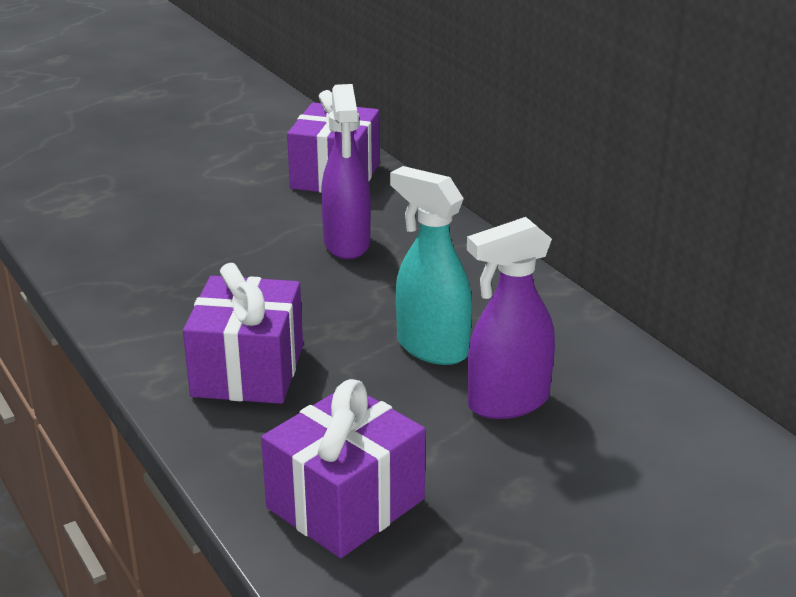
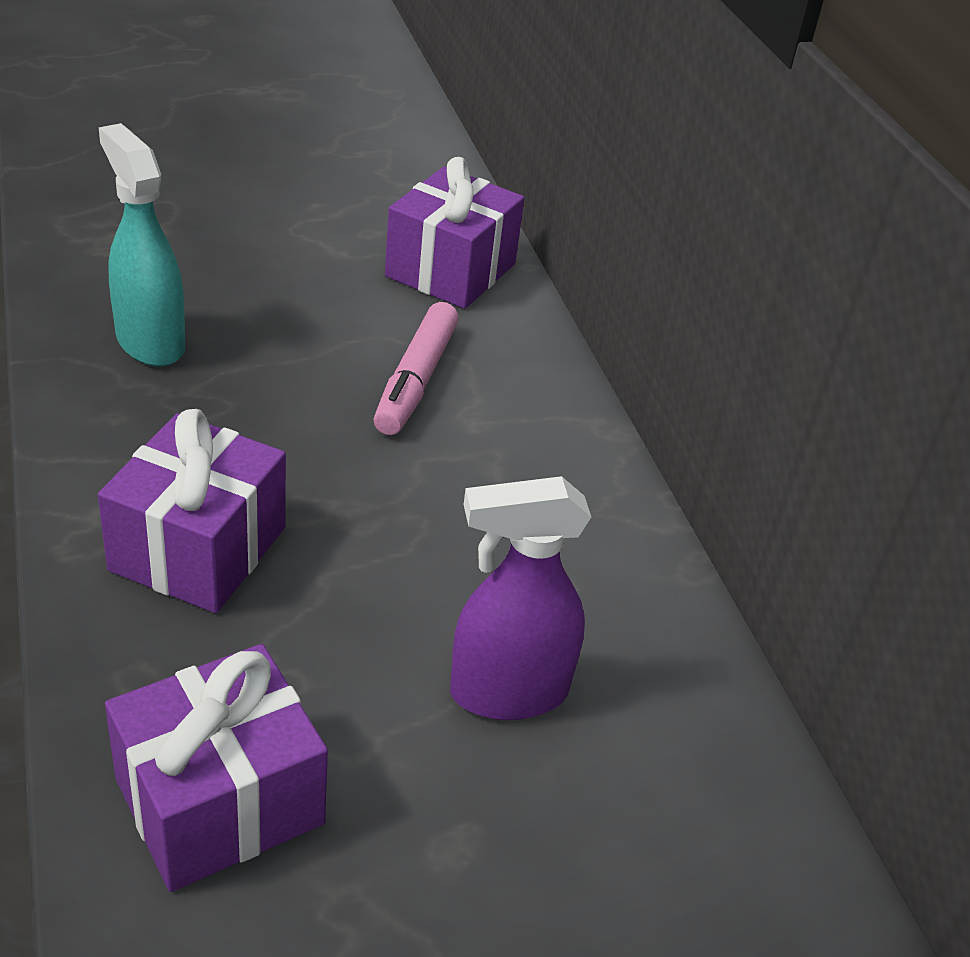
camera: 10 degrees right, 10 degrees up
(347, 244) = (415, 380): purple spray bottle -> pink marker
(431, 348) = (448, 574): turquoise spray bottle -> turquoise spray bottle (150, 342)

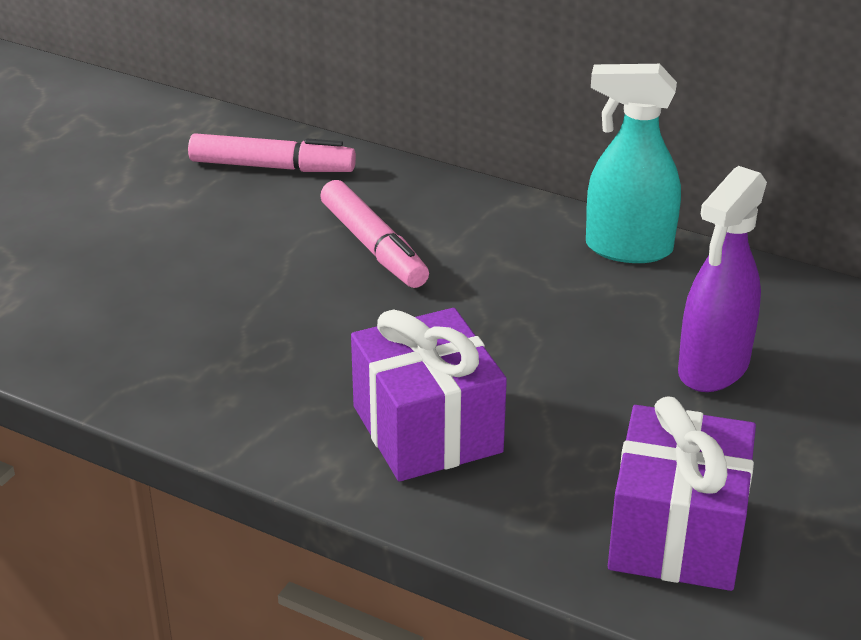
camera: 40 degrees left, 5 degrees down
(150, 342) = (159, 341): turquoise spray bottle -> turquoise spray bottle (627, 248)
(450, 270) = (272, 167): purple gift -> pink marker

